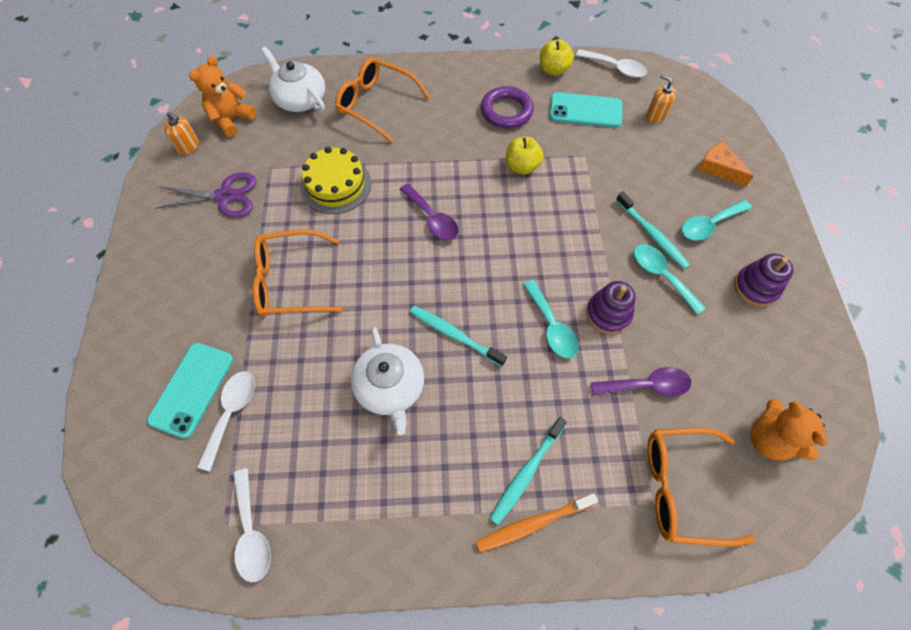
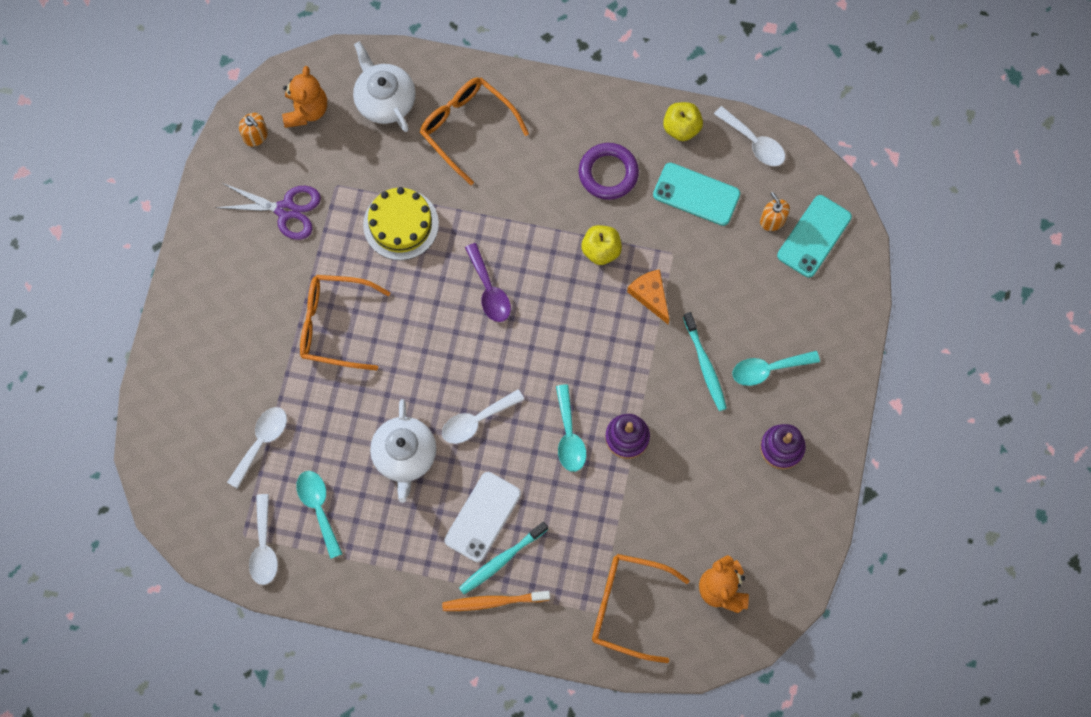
camera: 15 degrees right, 10 degrees up
(192, 389) = (230, 411): turquoise phone -> turquoise phone (814, 236)
(232, 119) = (306, 110): orange teddy bear -> orange teddy bear turned 135 degrees clockwise
(455, 335) = (476, 421): turquoise toothbrush -> white spoon
(491, 430) = (482, 517): none -> white phone
(647, 385) = (635, 514): purple spoon -> none
(661, 275) = (695, 411): turquoise spoon -> turquoise spoon (318, 508)
(718, 168) = (809, 306): orange cheese -> orange cheese (650, 296)

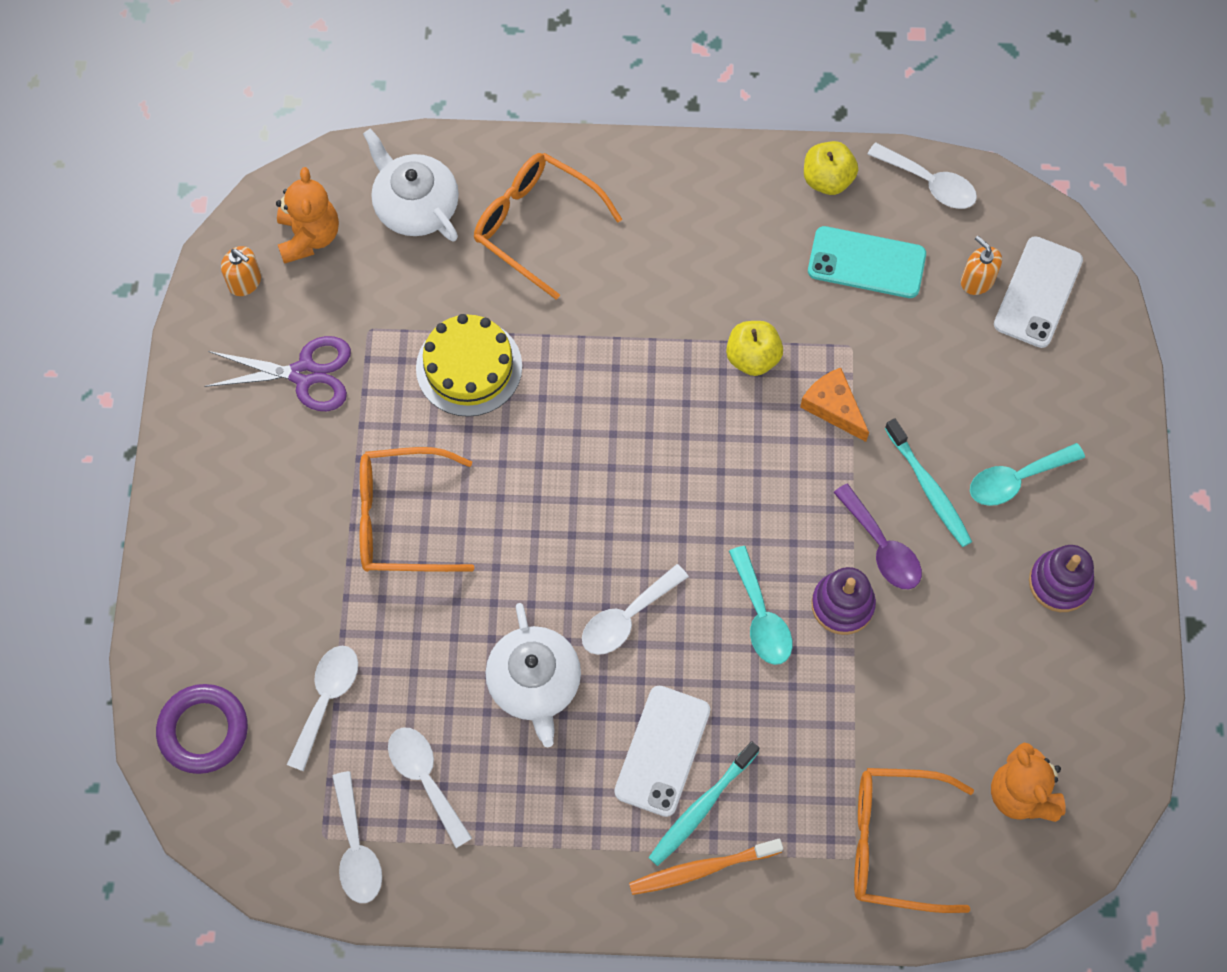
camera: 10 degrees left, 5 degrees down
(318, 508) = (425, 779): turquoise spoon -> white spoon
(489, 290) = (609, 436): purple spoon -> purple spoon (882, 547)
(608, 173) = (741, 254): purple ring -> purple ring (203, 730)
(814, 236) = (1038, 292): turquoise phone -> white phone

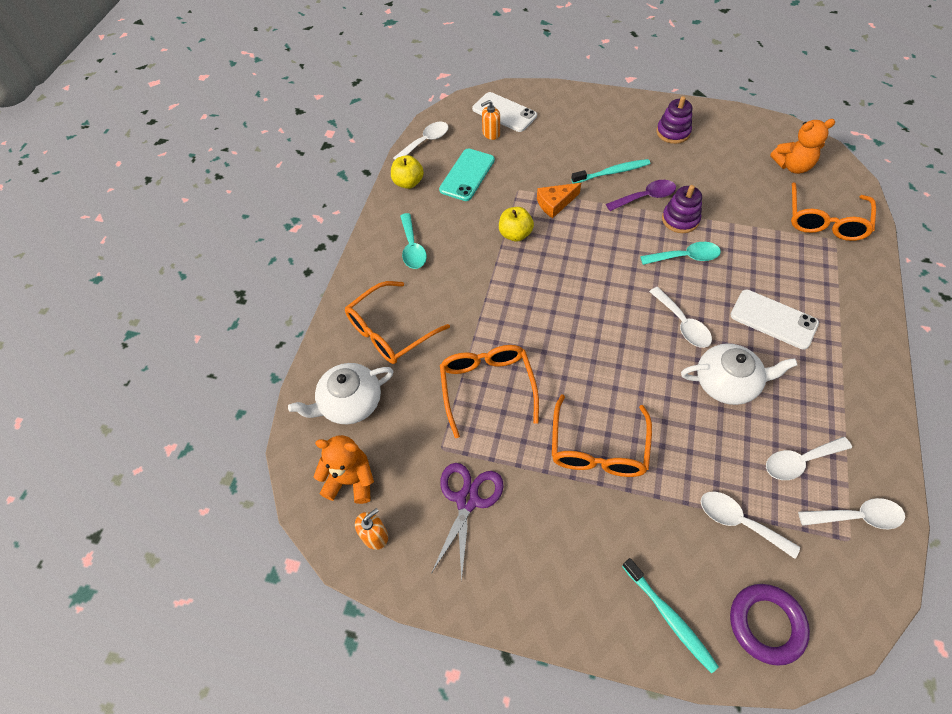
camera: 75 degrees left, 10 degrees down
(469, 367) = (487, 387): yellow cake -> orange glasses
(701, 807) = (810, 305): turquoise toothbrush -> turquoise toothbrush (669, 617)
(702, 869) = (850, 311): orange toothbrush -> none
(1016, 479) = (612, 138): turquoise spoon -> turquoise spoon (412, 248)

